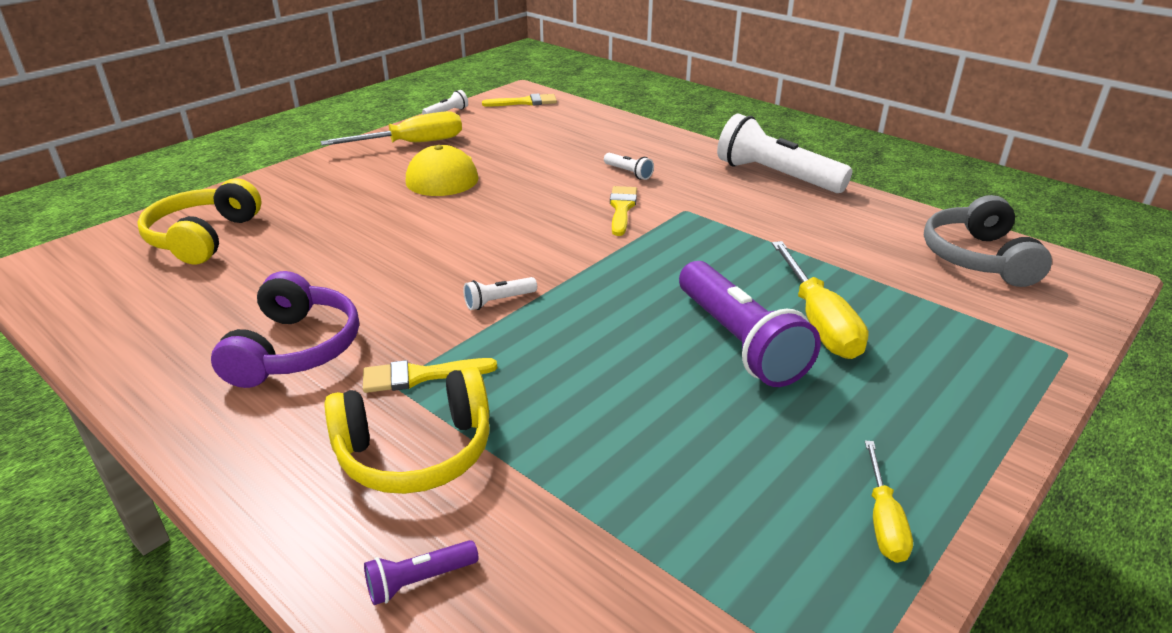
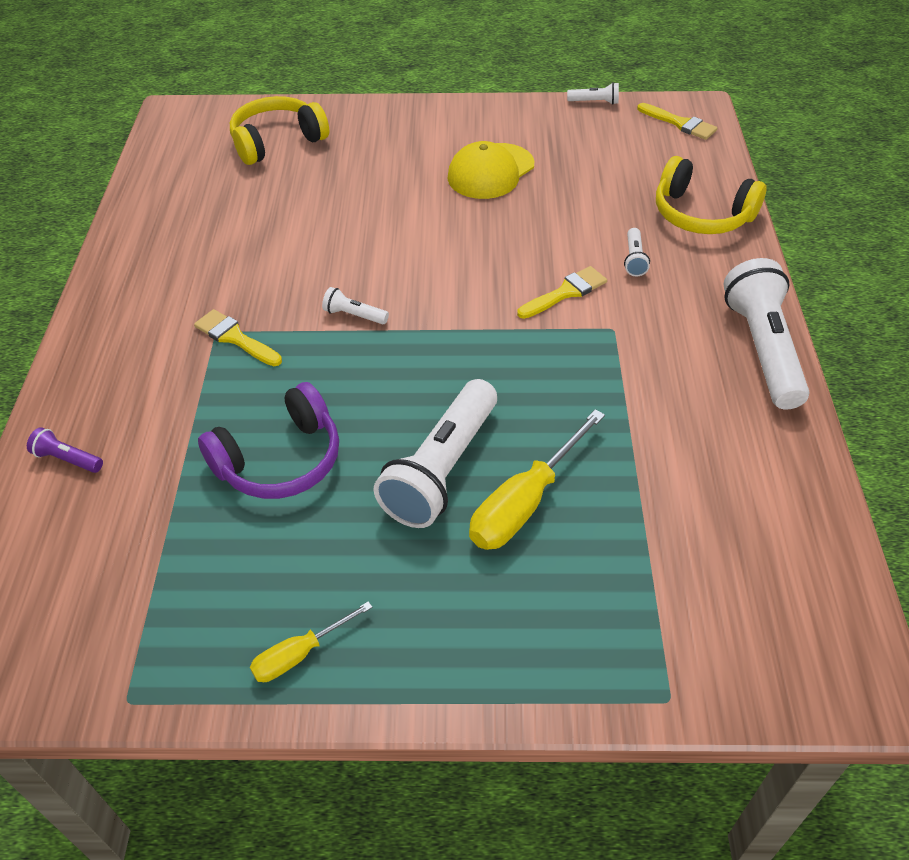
camera: 50 degrees right, 15 degrees up
(295, 349) = (207, 268): purple headphones -> purple headphones (280, 460)
(412, 144) = (517, 124): yellow screwdriver -> none
(416, 451) = (165, 386): yellow headphones -> yellow headphones (701, 214)
(738, 342) = (441, 469): purple flashlight -> white flashlight
(978, 258) = (782, 568): grey headphones -> none

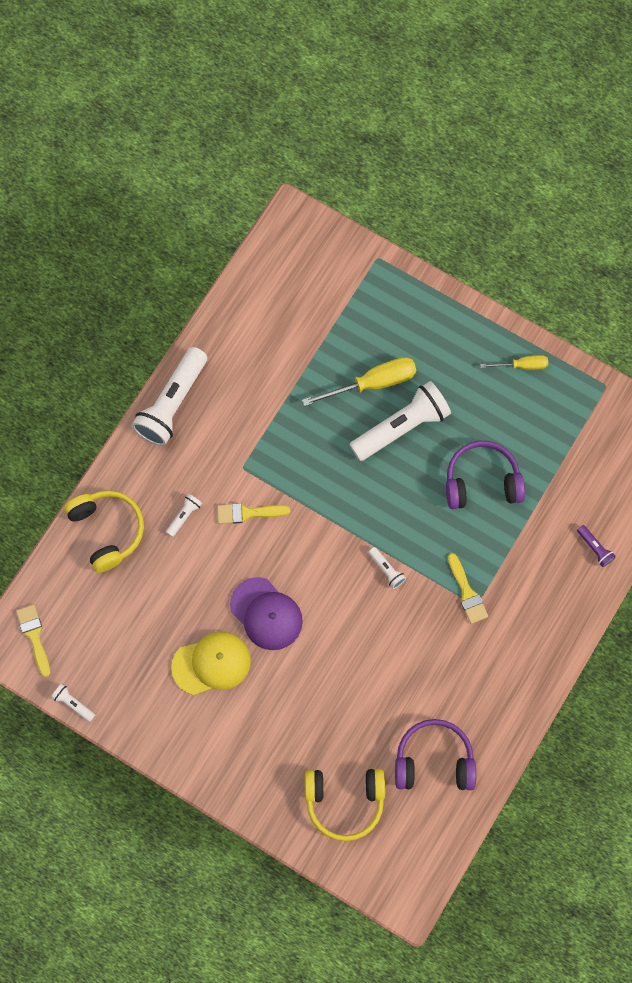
camera: 150 degrees left, 25 degrees up
(197, 197) = (434, 760): none -> purple headphones
(466, 225) = (266, 614): none -> purple cap

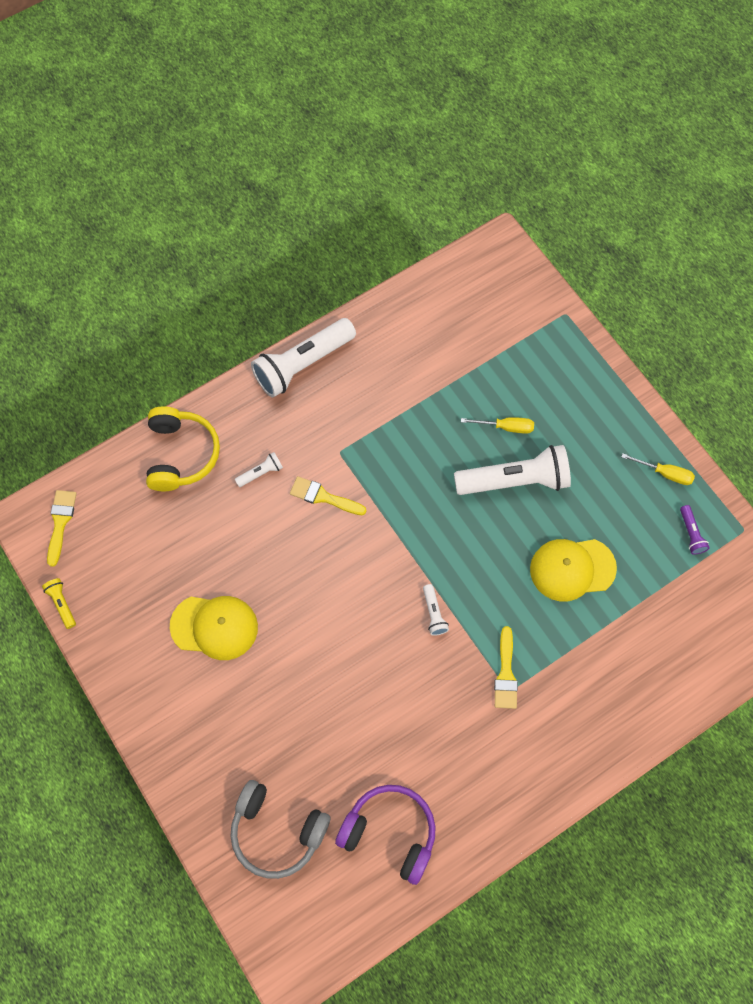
camera: 25 degrees right, 5 degrees down
(73, 703) = (62, 604): white flashlight -> yellow flashlight
(266, 614) = (292, 602): purple cap -> none
(344, 801) = (277, 831): yellow headphones -> grey headphones
(372, 383) = (505, 427): yellow screwdriver -> yellow screwdriver, size x0.58
(482, 481) = (572, 569): purple headphones -> yellow cap
(595, 548) = (661, 689): purple flashlight -> purple flashlight (691, 534)

